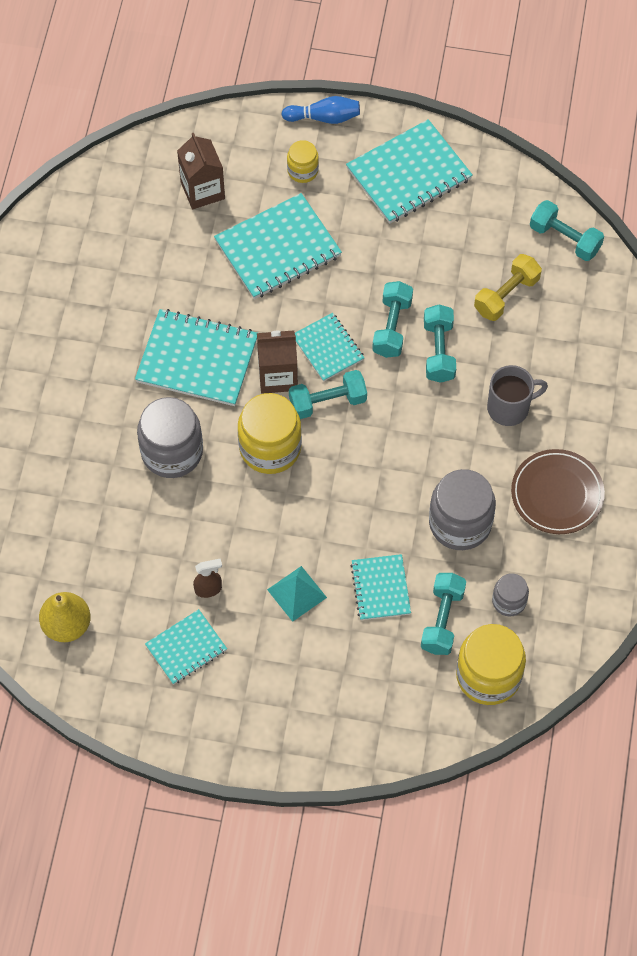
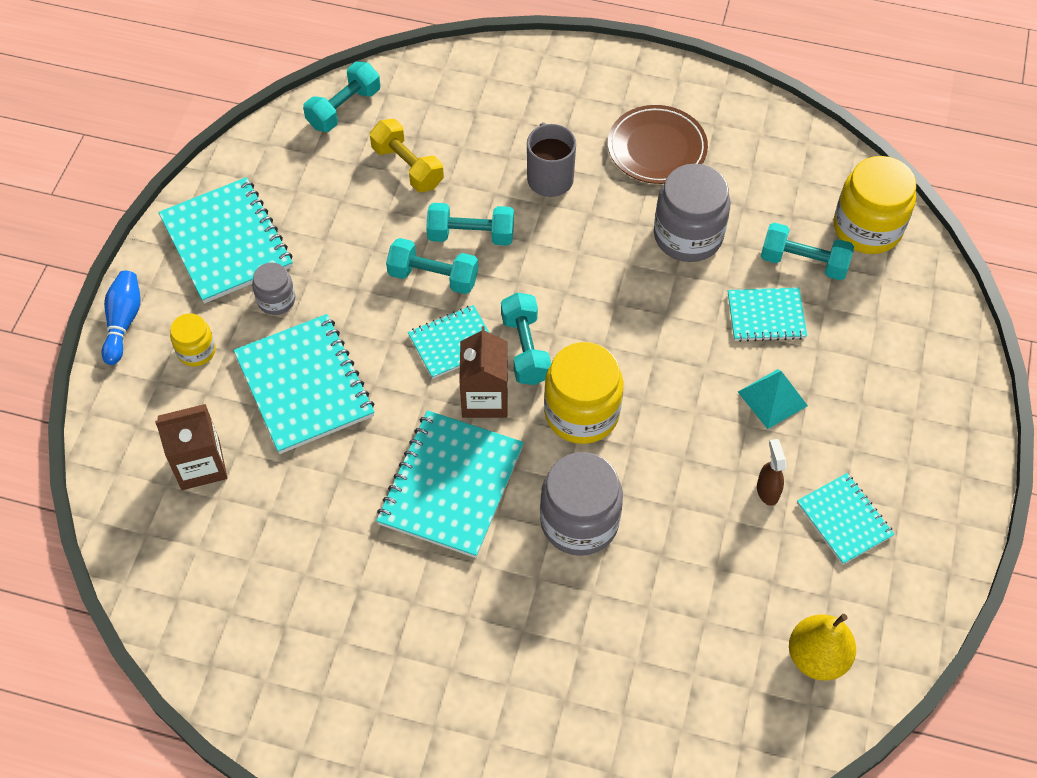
camera: 85 degrees left, 5 degrees down
(509, 601) = (781, 202): grey jar -> grey jar (276, 300)

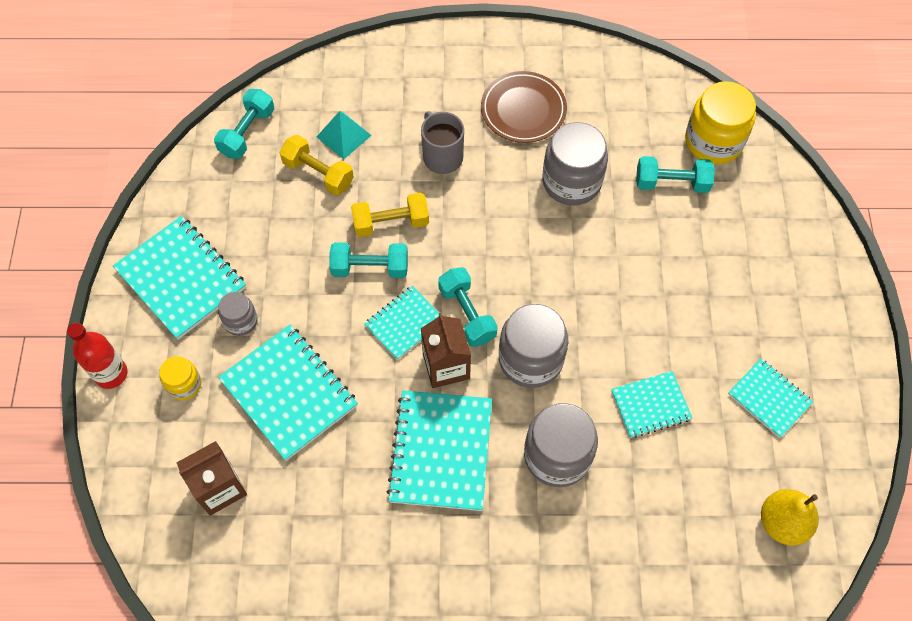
camera: 15 degrees left, 5 degrees up
(123, 322) = (111, 374): blue bowling pin -> red bottle
(471, 235) = (391, 223): turquoise dumbbell -> yellow dumbbell
(581, 413) = (530, 359): yellow jar -> grey jar
(766, 316) = (655, 237): turquoise notebook -> turquoise notebook (650, 405)
(767, 491) = (701, 389): brown spray bottle -> none
(772, 398) = (681, 308): turquoise pyramid -> turquoise pyramid (343, 136)

